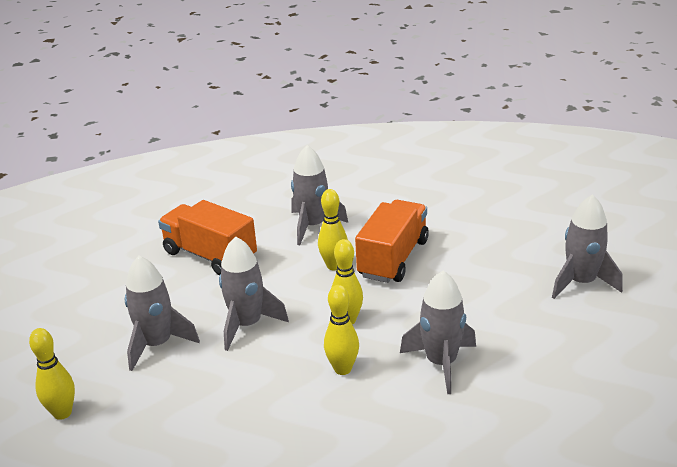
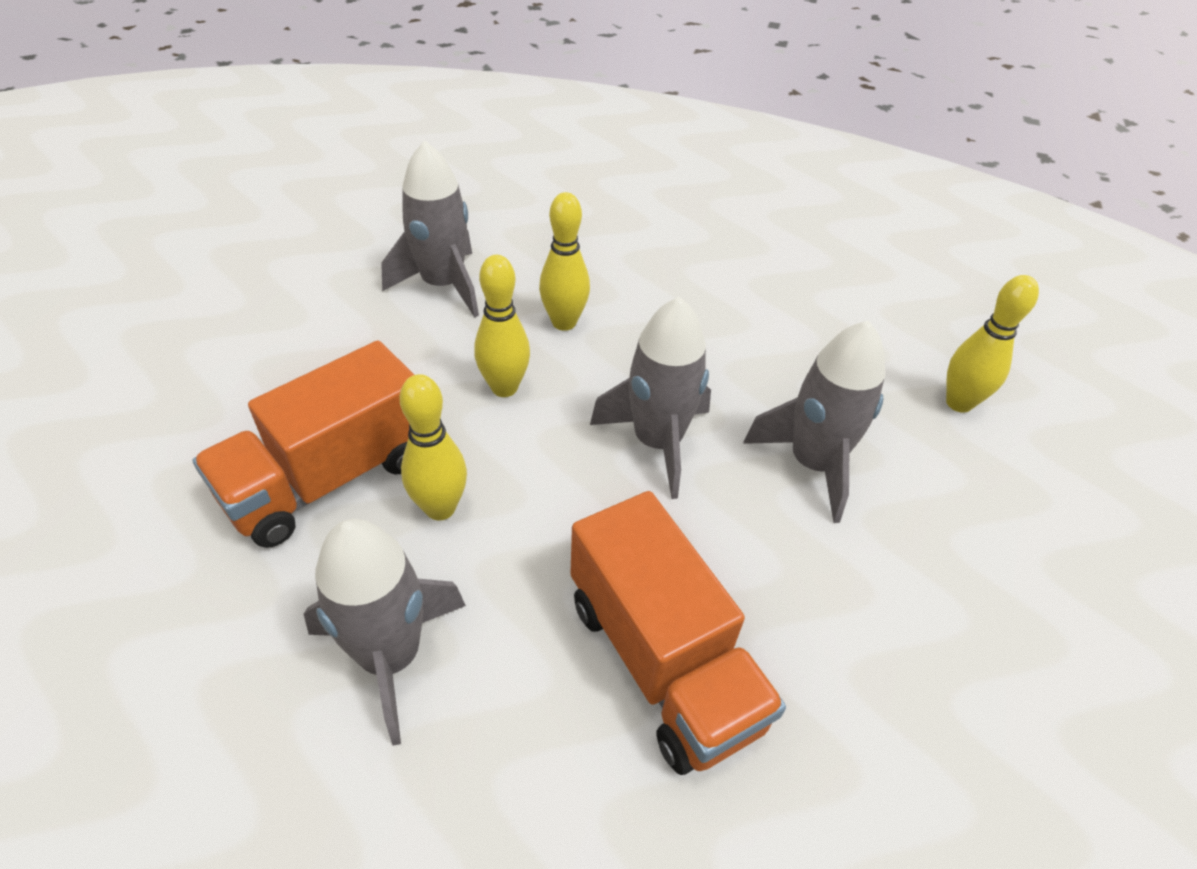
camera: 160 degrees left, 15 degrees up
(581, 283) = (142, 313): grey rocket -> none

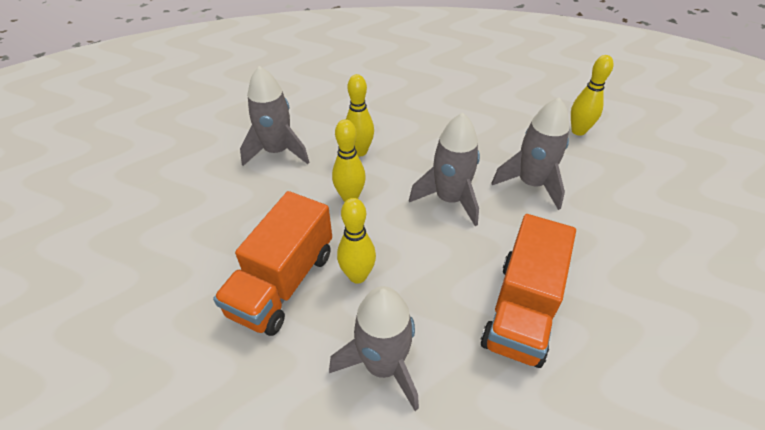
camera: 20 degrees left, 0 degrees up
(662, 661) = (521, 309): orange truck -> orange truck turned 75 degrees clockwise

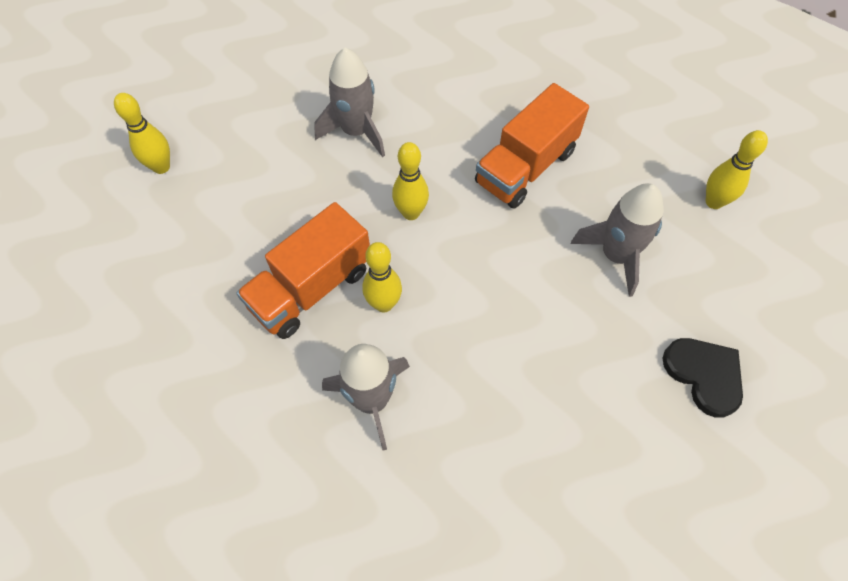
camera: 20 degrees right, 15 degrees up
(360, 151) = (444, 157): yellow bowling pin -> yellow bowling pin (161, 167)
(449, 199) = (515, 247): grey rocket -> none
(521, 309) = (528, 392): orange truck -> orange truck (525, 167)
(650, 249) = (704, 375): none -> black heart

